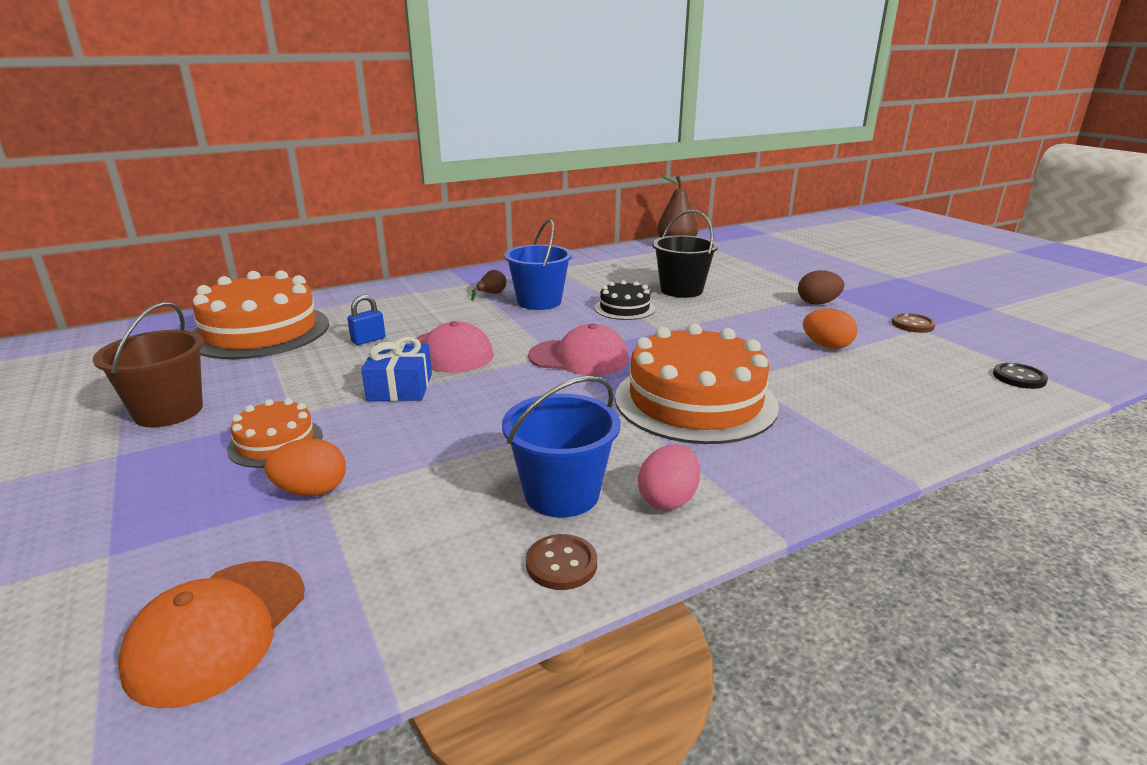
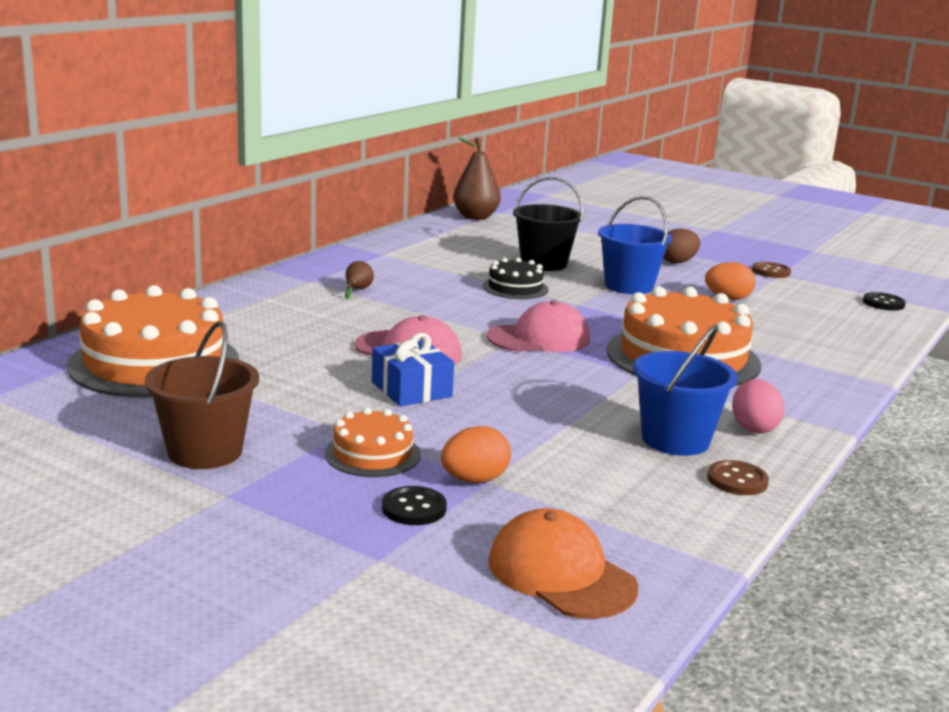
camera: 30 degrees left, 5 degrees down
(218, 629) = (561, 574): orange cap -> orange cap turned 150 degrees clockwise
(219, 507) = (414, 508): none -> black button
(368, 340) = (301, 353): blue padlock -> none
(539, 302) = (421, 292): blue bucket -> blue bucket (629, 286)

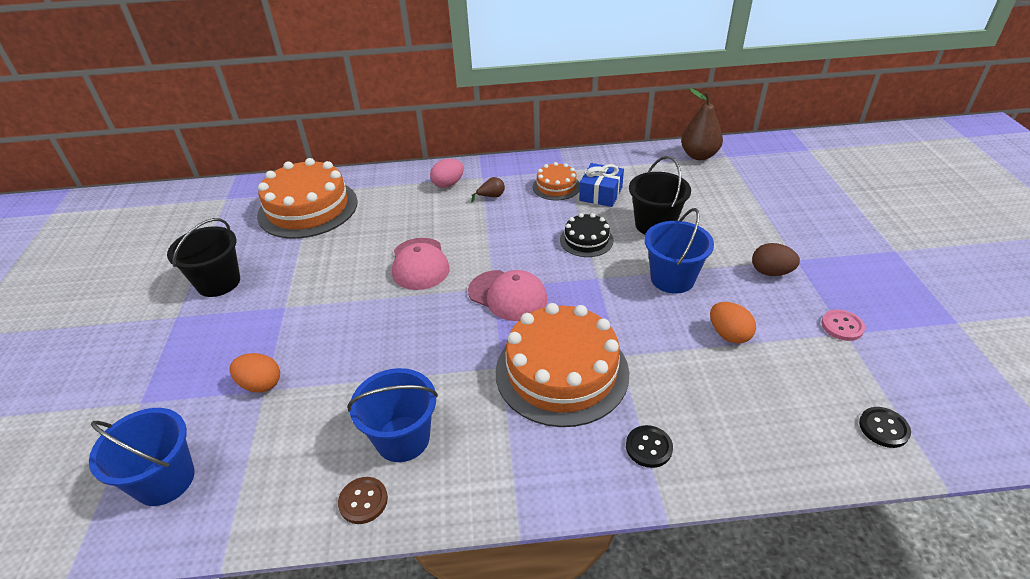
camera: 55 degrees right, 20 degrees up
(205, 452) = (218, 282): brown bucket -> black bucket
(372, 454) = (262, 331): orange cake -> orange cake (556, 186)
(411, 389) = (364, 296): blue gift -> blue gift (600, 194)
(414, 508) = (207, 382): black button -> black button (648, 447)
(561, 574) = (165, 480): orange cap -> blue bucket
(753, 428) = (467, 469): pink egg -> pink egg (448, 184)
(771, 272) = (842, 326): brown button -> pink button

